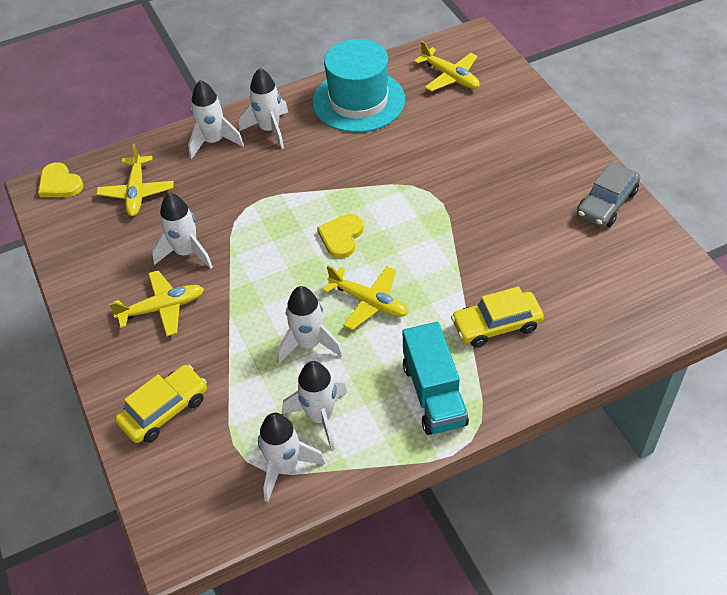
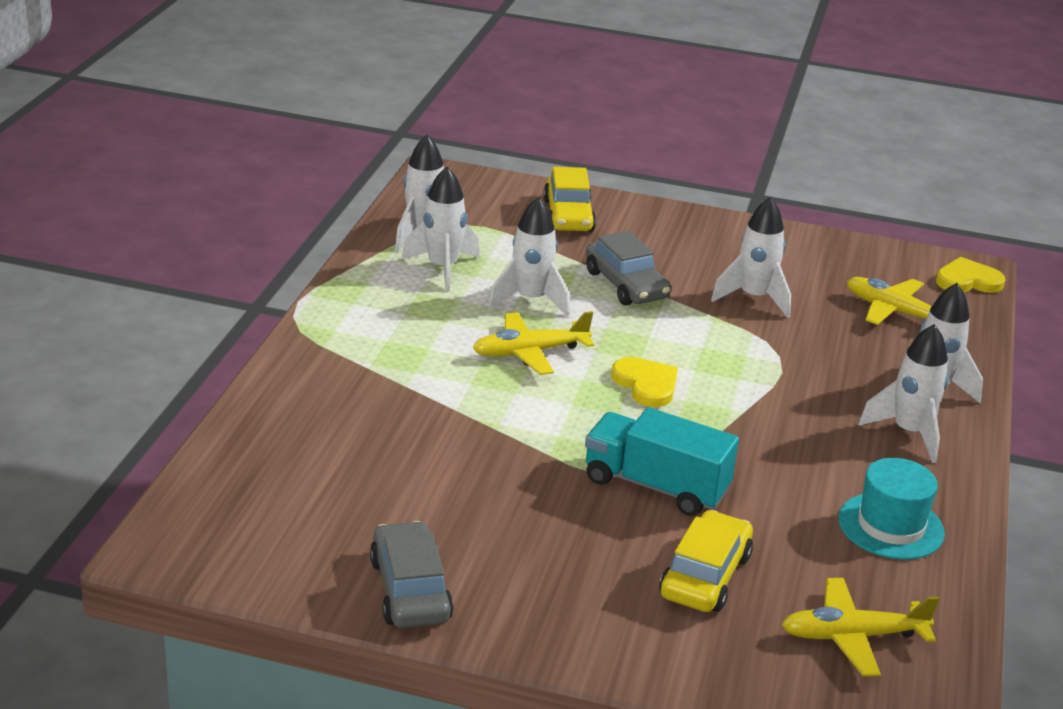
camera: 125 degrees right, 20 degrees down
(162, 308) = (693, 259): yellow plane -> none
(235, 315) = (626, 285): none -> grey car
(358, 101) = (891, 526): turquoise hat -> turquoise hat, size x0.62
(434, 394) = (368, 326): turquoise truck -> turquoise truck (655, 486)
(496, 325) = (380, 400): yellow car -> yellow car (705, 576)

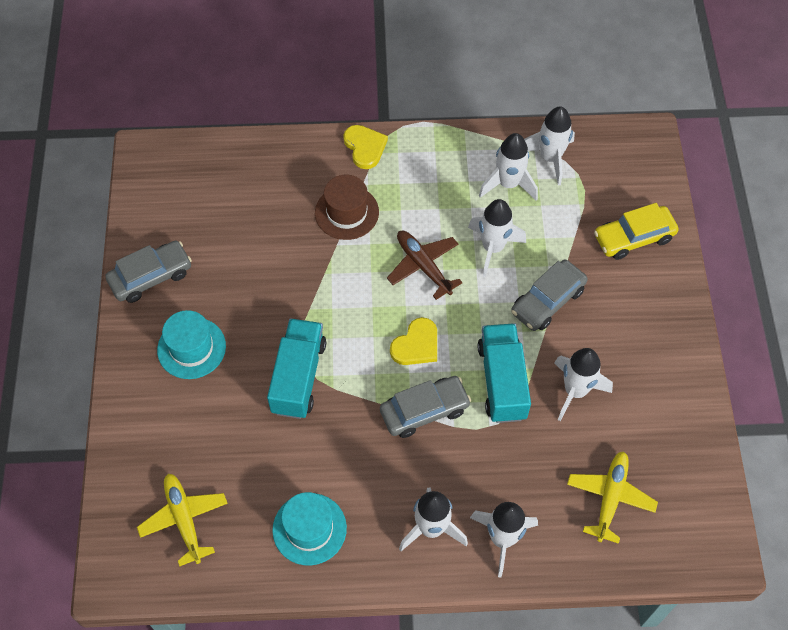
camera: 75 degrees right, 30 degrees up
(407, 389) = (346, 212): none -> brown hat
(529, 352) = (423, 266): yellow plane -> brown plane
(563, 573) = (191, 348): none -> turquoise hat
(705, 576) = (215, 424): yellow car -> none
(723, 339) = (502, 381): none -> turquoise truck
(744, 401) = (424, 410): none -> grey car
(968, 281) = (697, 551): yellow heart -> yellow heart (365, 147)

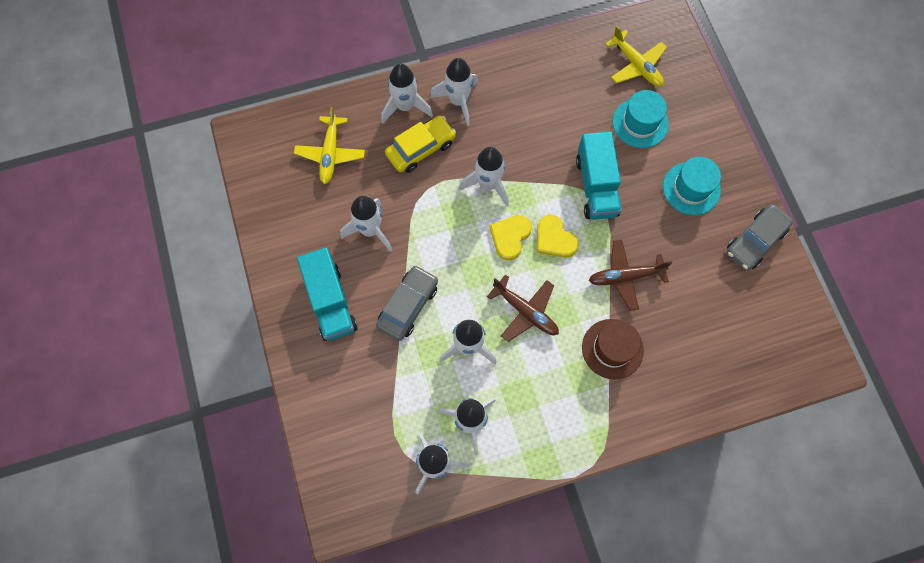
camera: 165 degrees right, 10 degrees up
(305, 275) = (625, 276): none -> brown plane
(309, 529) = (545, 80): turquoise hat -> turquoise hat (640, 123)
(365, 147) = (621, 428): yellow heart -> yellow heart (554, 239)
(424, 410) = (488, 184): grey car -> white rocket
(502, 381) = (432, 223): turquoise truck -> turquoise truck (331, 302)
(633, 238) = (339, 392): yellow car -> yellow car (421, 148)

